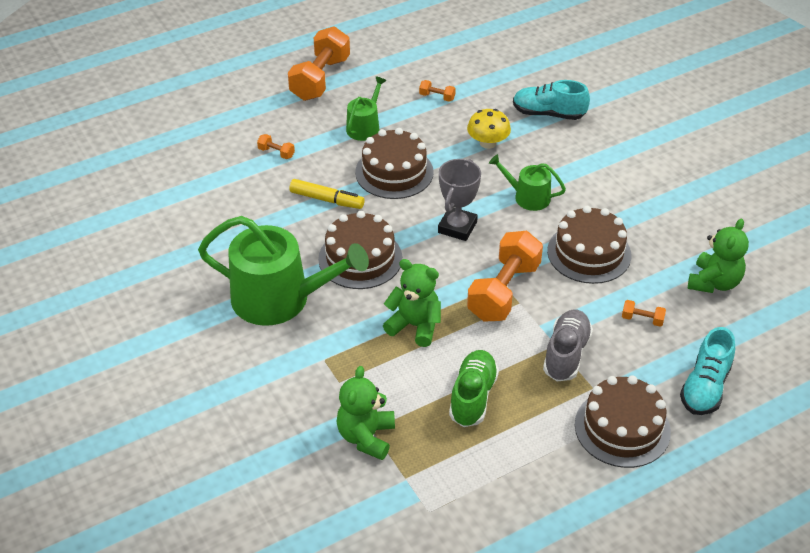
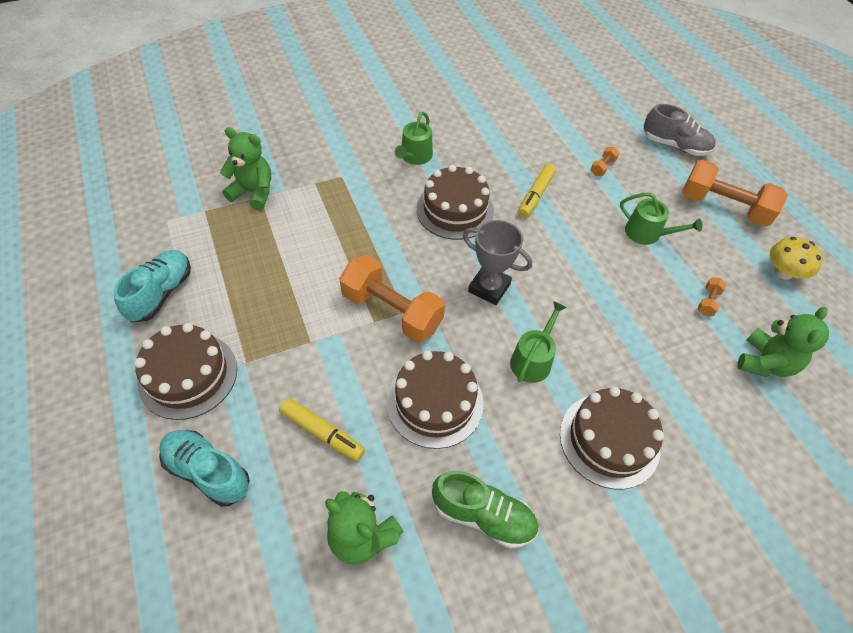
camera: 95 degrees right, 10 degrees up
(280, 299) = (414, 157): green watering can -> green watering can, size x0.50
(394, 172) = (575, 248): brown cake -> brown cake (609, 440)
(415, 326) = (363, 237): green teddy bear -> green teddy bear (765, 362)
(473, 397) = (268, 265): green shoe -> green shoe (483, 516)
(488, 143) = (627, 337): yellow mushroom -> yellow mushroom (783, 272)
(548, 113) = (691, 414): turquoise shoe -> turquoise shoe (161, 293)
(566, 354) = (295, 348): grey shoe -> grey shoe (674, 145)
(642, 319) = (322, 432): orange dumbbell -> yellow marker

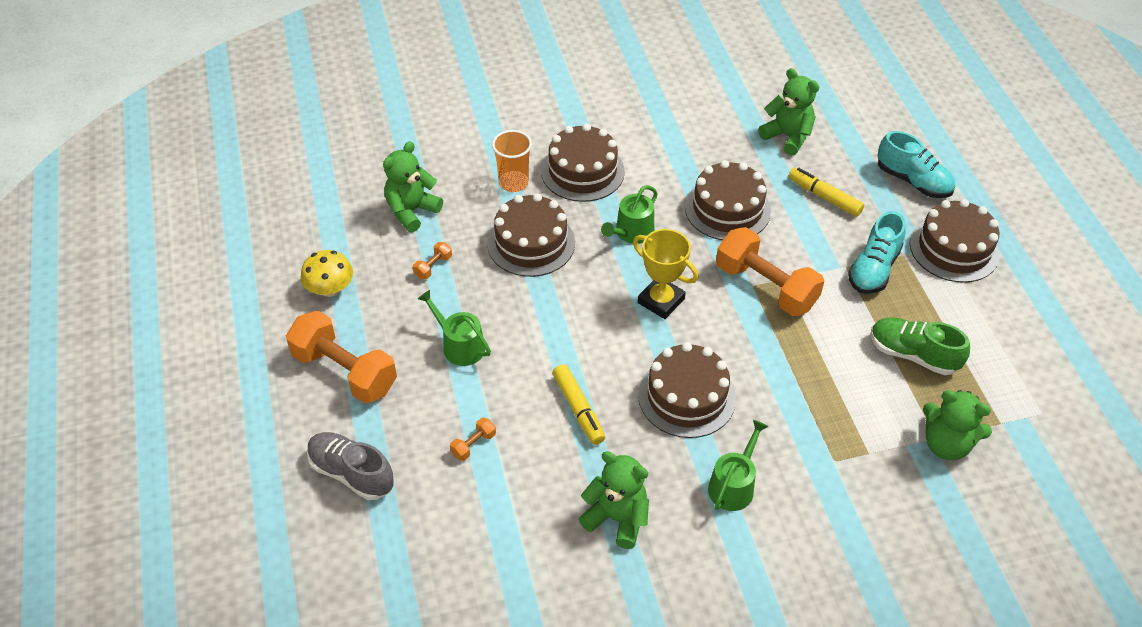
camera: 170 degrees left, 5 degrees down
(161, 293) = (1010, 325): turquoise shoe -> turquoise shoe (873, 269)
(483, 516) = (696, 138): green shoe -> green shoe (913, 355)
(489, 287) = (661, 301): grey trophy -> yellow trophy
(491, 134) = (617, 518): none -> green teddy bear
(536, 195) = (578, 409): yellow marker -> yellow marker turned 120 degrees clockwise
(629, 337) = (531, 243): none -> brown cake
(679, 413) = (513, 183): none -> orange cup

